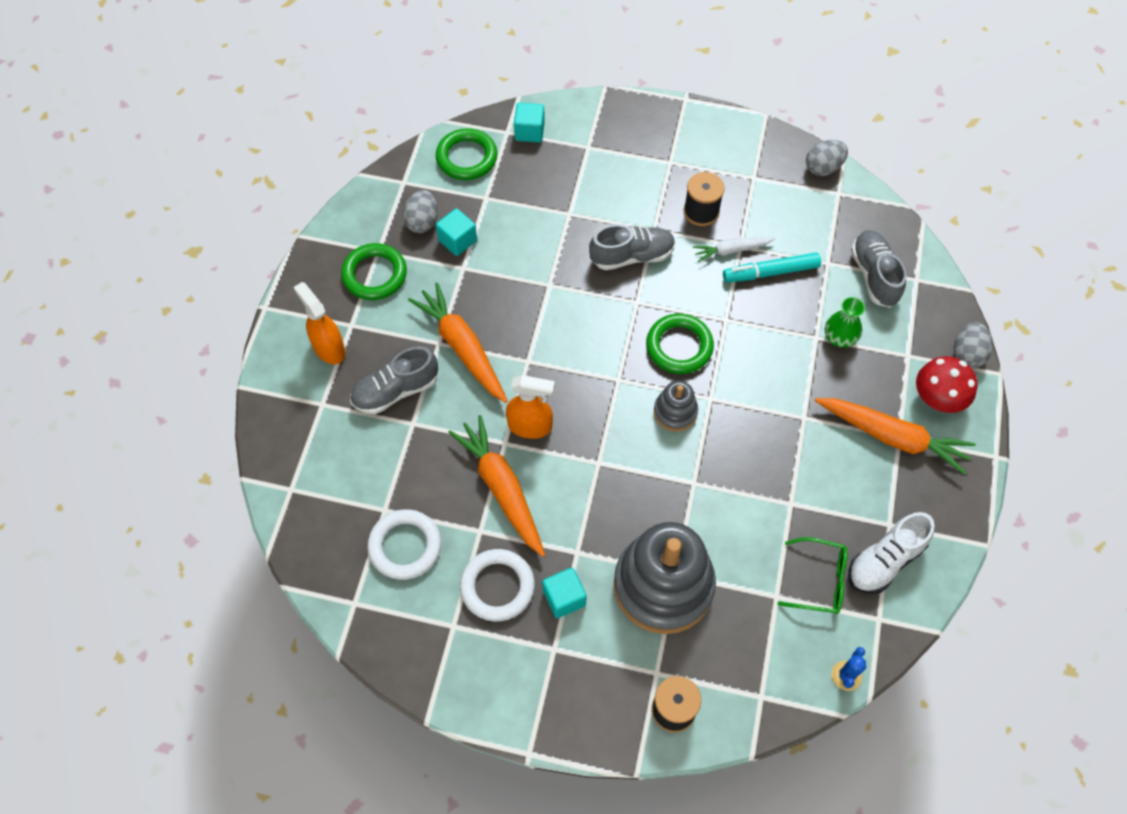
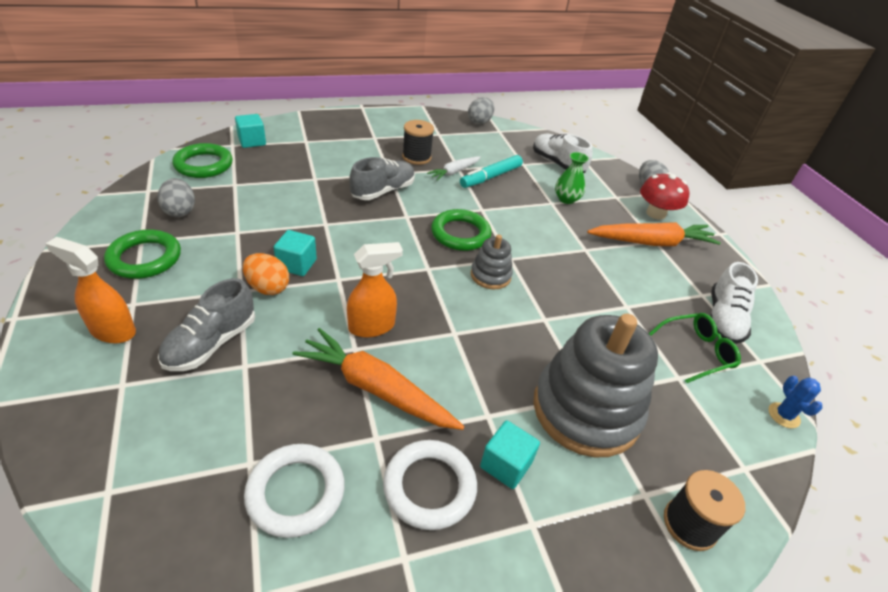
camera: 35 degrees left, 20 degrees down
(457, 240) = (222, 215): turquoise cube -> turquoise cube (297, 264)
(462, 348) = (268, 287): orange carrot -> orange egg
(874, 275) = (557, 163): grey shoe -> white shoe

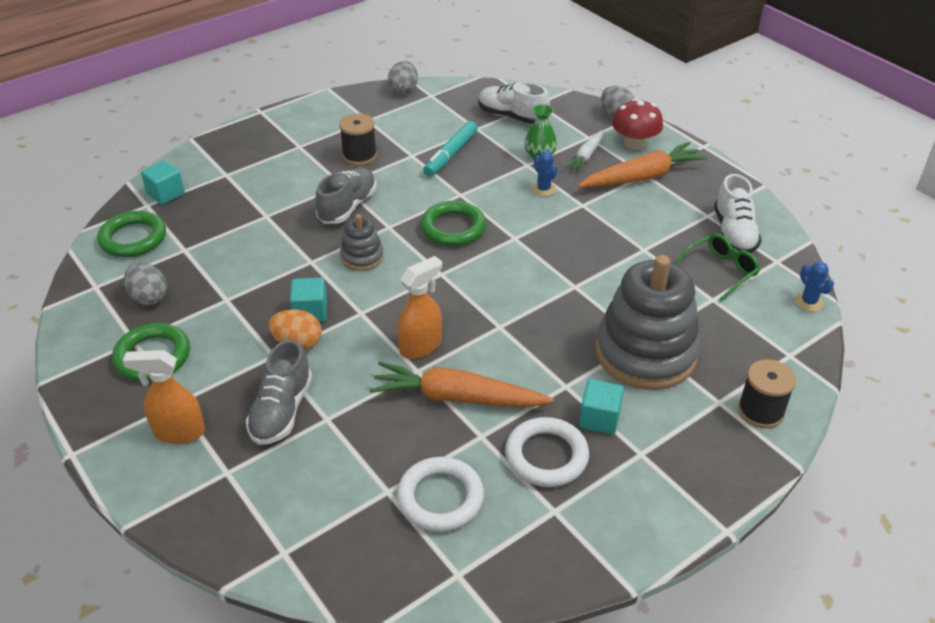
camera: 15 degrees left, 0 degrees up
(454, 172) = (409, 161): white carrot -> white carrot (586, 156)
(490, 275) = (504, 261): grey stacking toy -> grey stacking toy (362, 257)
(556, 226) = (543, 189): none -> blue cactus

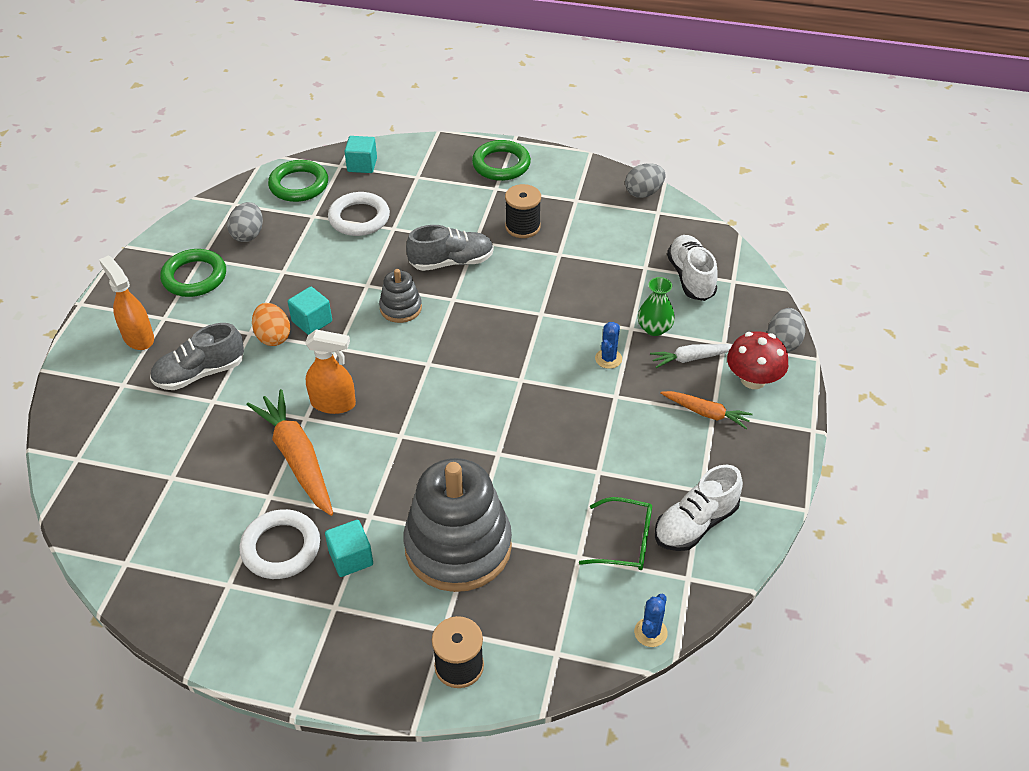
camera: 50 degrees right, 5 degrees up
(440, 498) = (188, 510): white ring -> white ring (359, 218)
(451, 155) = (588, 275): turquoise marker -> none
(453, 228) = (492, 336): green ring -> green ring (501, 164)
(642, 177) = (706, 413): orange carrot -> orange carrot, size x0.56

